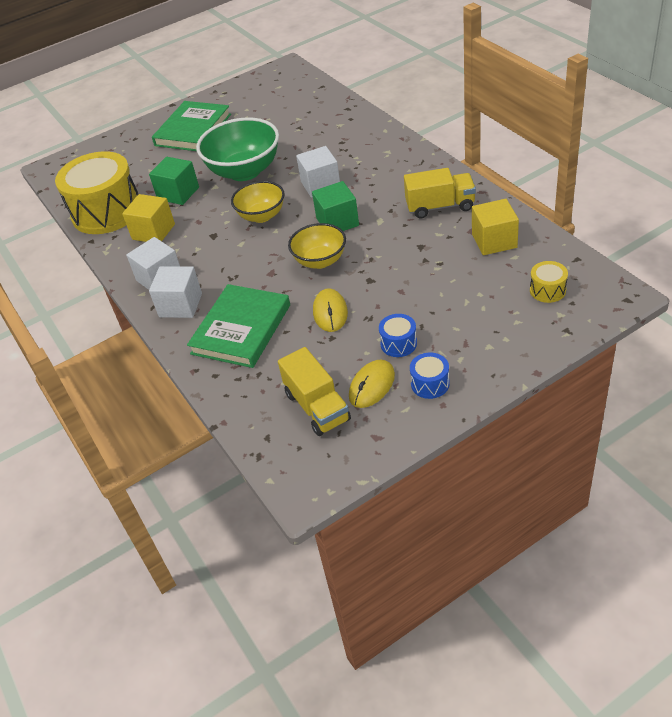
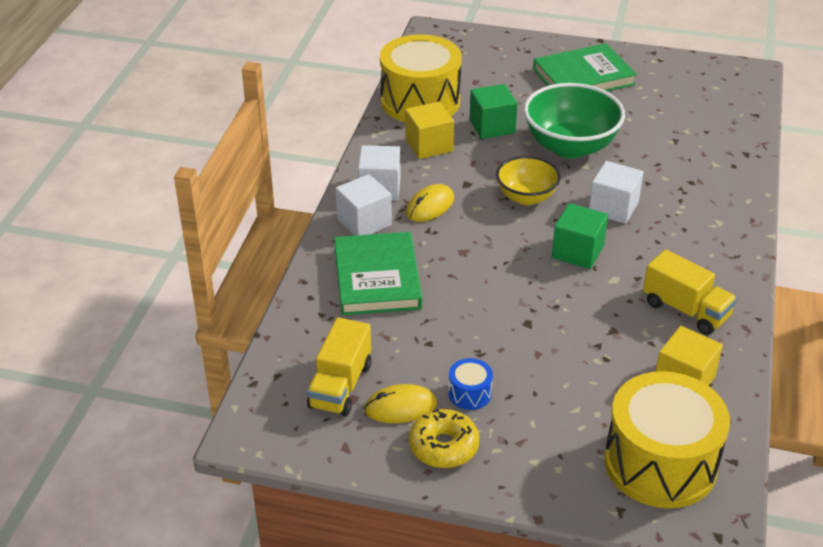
camera: 40 degrees right, 5 degrees down
(241, 329) = (377, 278): green book -> green book turned 75 degrees counterclockwise
(320, 261) = (514, 273): yellow bowl -> none
(330, 312) = (458, 322): yellow mouse -> yellow mouse (430, 206)
(430, 384) = (443, 446): blue drum -> yellow donut
(547, 290) = (660, 463): yellow drum -> yellow drum, size x2.44

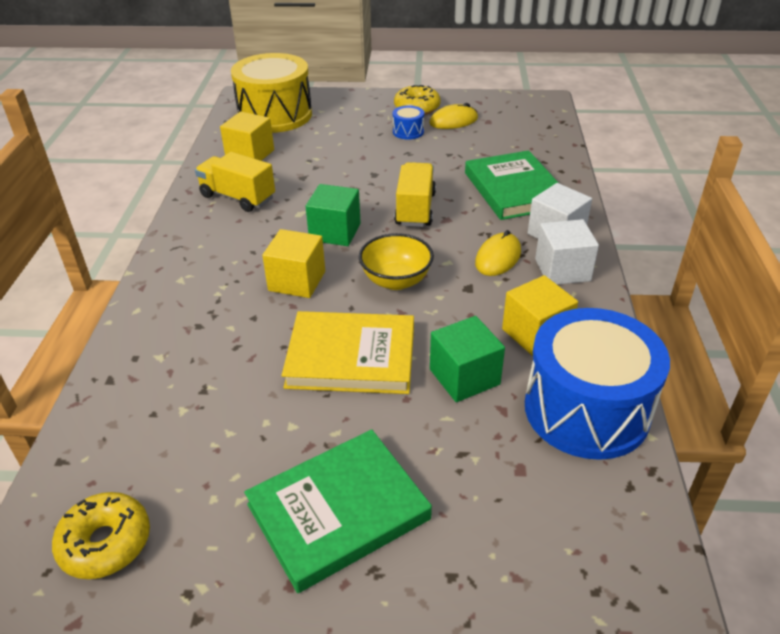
camera: 170 degrees right, 0 degrees up
(340, 386) = (501, 126): yellow truck -> yellow truck (415, 209)
(420, 101) = (586, 410): yellow drum -> blue drum
(570, 146) = (351, 357): green bowl -> yellow book
(613, 207) = (297, 281): white cube -> yellow cube
(710, 79) = (105, 543): none -> yellow donut

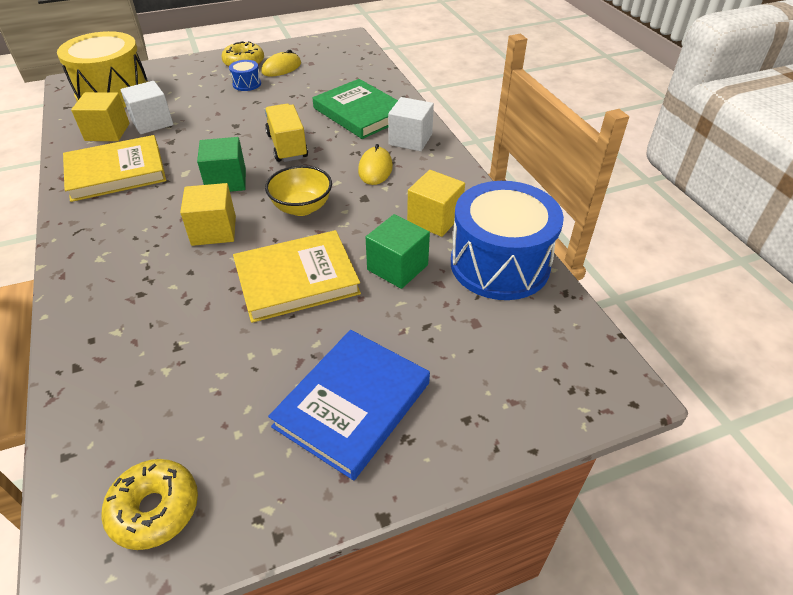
camera: 25 degrees left, 5 degrees up
(238, 197) = (116, 172): yellow truck -> yellow book
(338, 511) = (352, 404): green book -> blue book
(562, 270) = (429, 166): white cube -> white cube (152, 122)

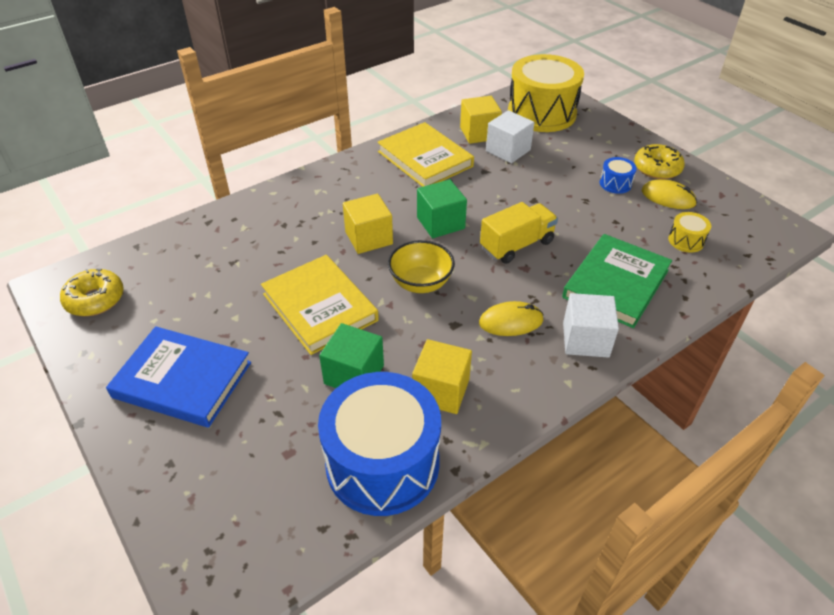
camera: 75 degrees right, 0 degrees up
(333, 74) = (686, 240): none -> yellow drum

